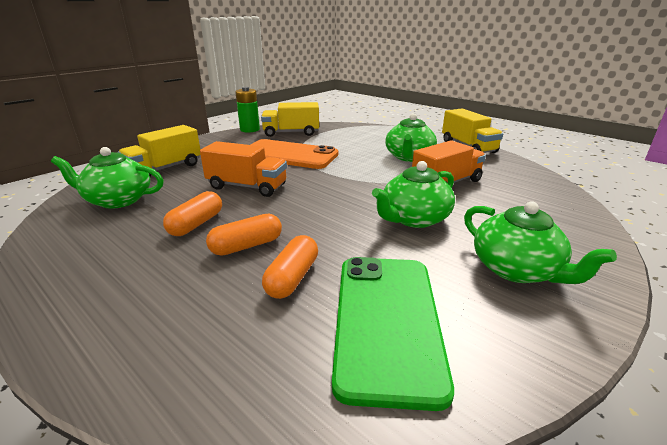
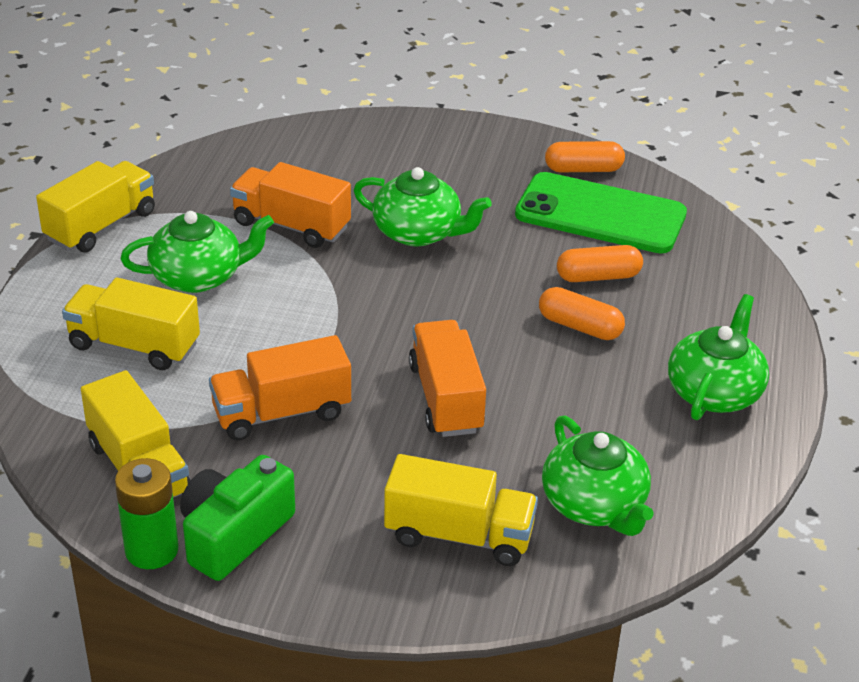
camera: 120 degrees left, 10 degrees up
(196, 224) = (577, 388): orange capsule -> orange capsule (583, 169)
(236, 139) = (234, 534): none -> green camera
(289, 155) = (281, 413): orange phone -> orange truck
(366, 141) = (134, 345): none -> yellow truck
(387, 321) = (600, 214): green phone -> green phone turned 45 degrees clockwise
(516, 269) = (468, 164): green teapot -> green teapot (714, 392)

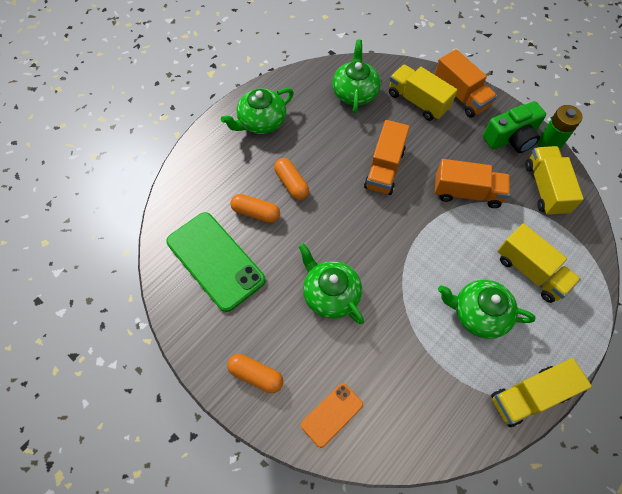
camera: 150 degrees left, 25 degrees up
(291, 225) = (404, 337): orange truck -> orange truck (460, 96)
(341, 146) = (332, 414): none -> orange phone
(583, 169) = (191, 308): orange capsule -> orange capsule (256, 375)

